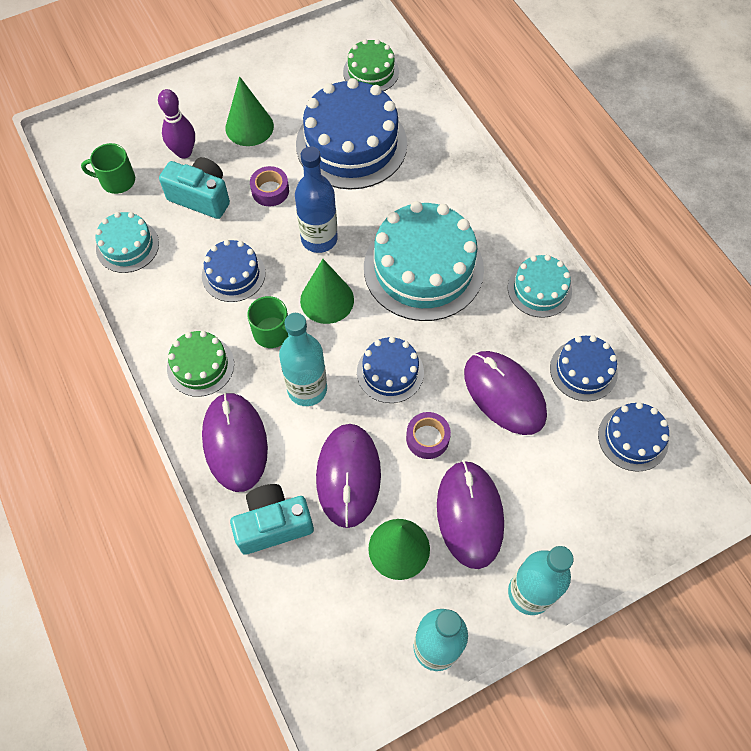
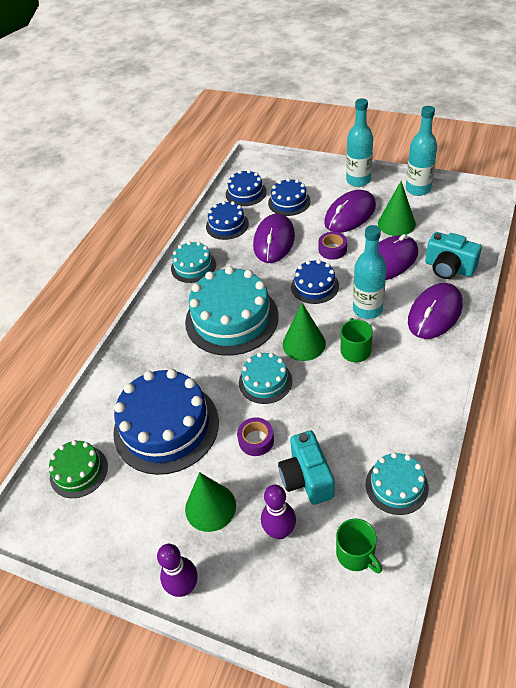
camera: 125 degrees left, 15 degrees down
(200, 366) = (418, 365): green cake -> none
(212, 79) = (184, 587): none -> purple bowling pin
(233, 274) = (342, 403): blue cake -> blue cake (289, 202)
(319, 239) = (265, 381): blue bottle -> turquoise cake

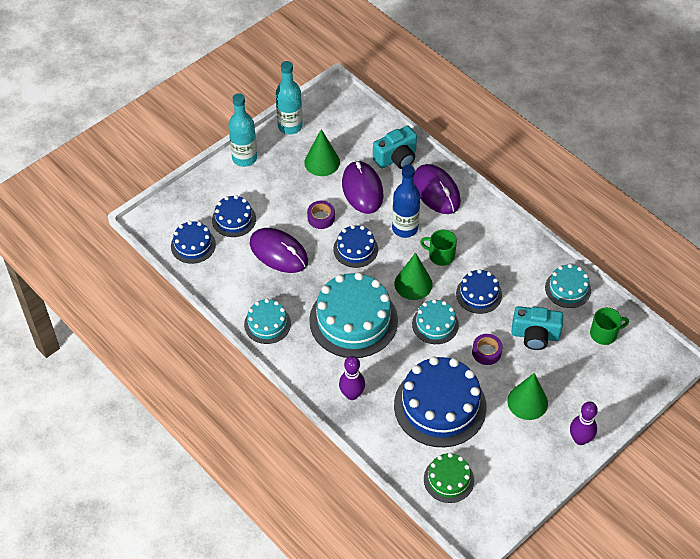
camera: 70 degrees left, 5 degrees up
(227, 225) = (229, 277): blue cake -> blue cake (479, 294)
(280, 531) = (567, 368): purple bowling pin -> purple bowling pin (352, 394)
(350, 214) = (286, 185): purple mouse -> none
(367, 309) = (405, 228): turquoise bottle -> blue bottle

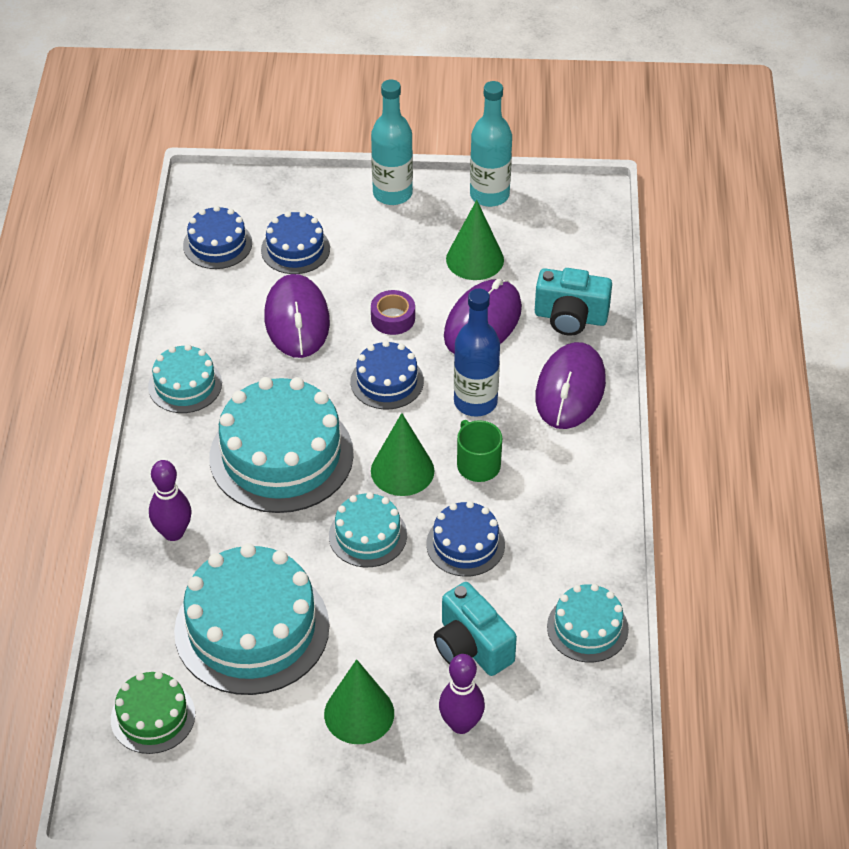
camera: 45 degrees right, 5 degrees down
(440, 406) = (252, 628): blue cake -> turquoise cake
(486, 352) = (386, 616): purple tape -> none
(580, 439) = (365, 812): purple bowling pin -> purple bowling pin (461, 724)
(604, 334) = (563, 719): green mug -> none

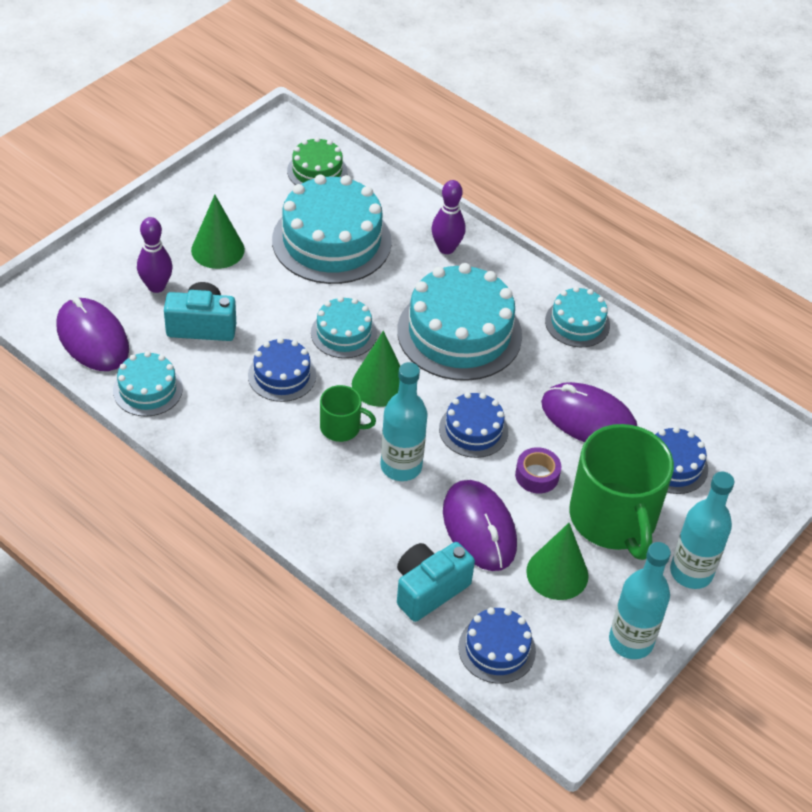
camera: 125 degrees right, 0 degrees up
(217, 244) = (720, 423): blue cake -> blue cake (497, 649)
(388, 255) = (613, 518): none -> green mug
(475, 402) = (401, 466): blue bottle -> turquoise bottle
(570, 389) = (355, 532): purple mouse -> purple mouse (92, 338)

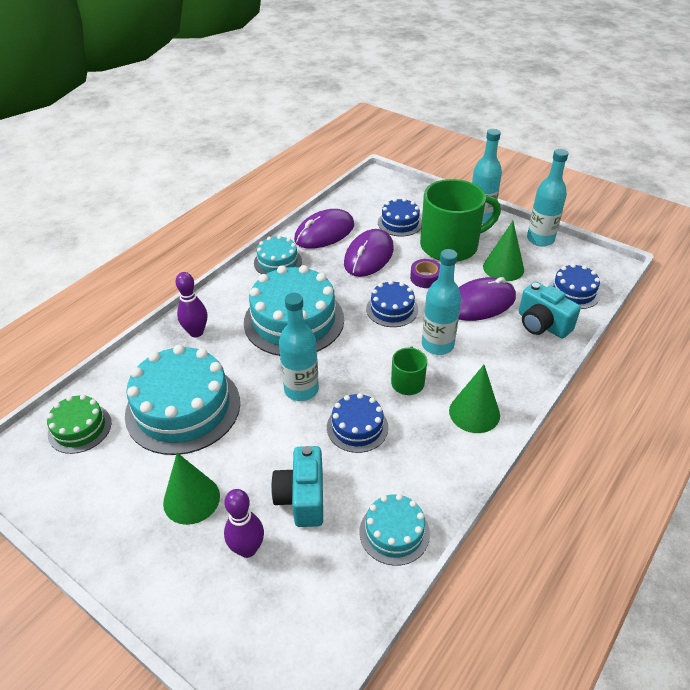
camera: 90 degrees left, 5 degrees down
(92, 338) = (330, 600): purple mouse -> purple mouse (324, 232)
(344, 333) = (301, 389): turquoise cake -> turquoise bottle
(380, 384) = (356, 362): green cone -> green cone (474, 413)

